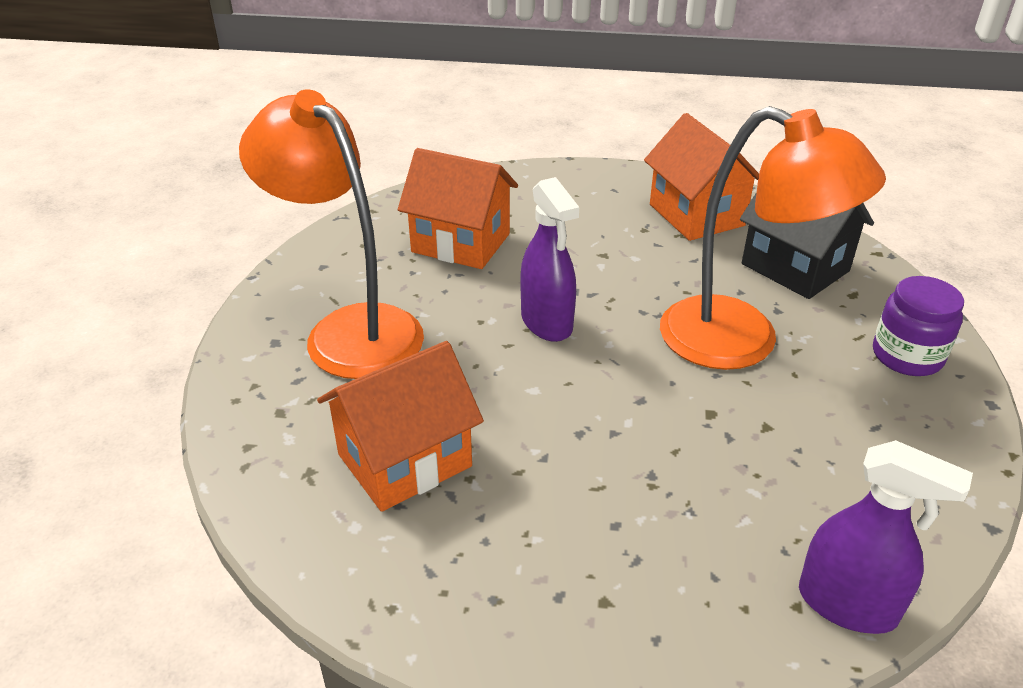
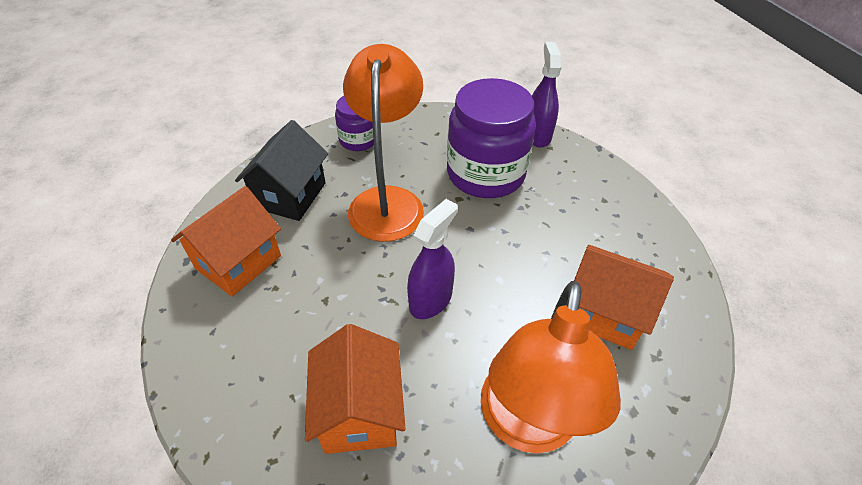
camera: 120 degrees left, 10 degrees up
(756, 468) = (485, 174): none -> purple jar

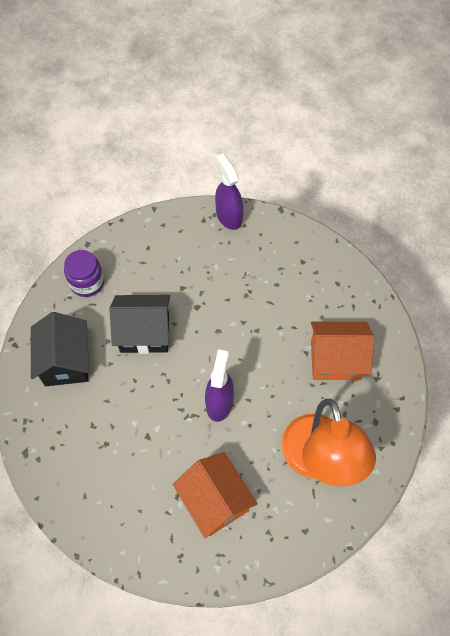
camera: 25 degrees left, 15 degrees up
(238, 262) = (66, 436): orange house -> none
(387, 201) = (144, 333): orange lamp -> black house
(485, 174) = (206, 274): purple jar -> none

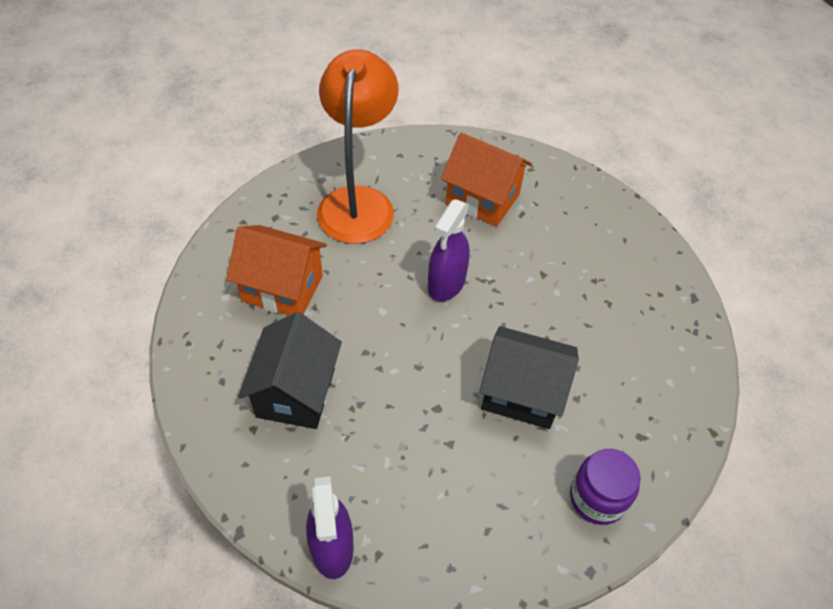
camera: 165 degrees left, 10 degrees down
(66, 361) = (638, 387): black house -> black house (296, 392)
(215, 501) = (482, 199): orange house -> orange house turned 45 degrees counterclockwise

